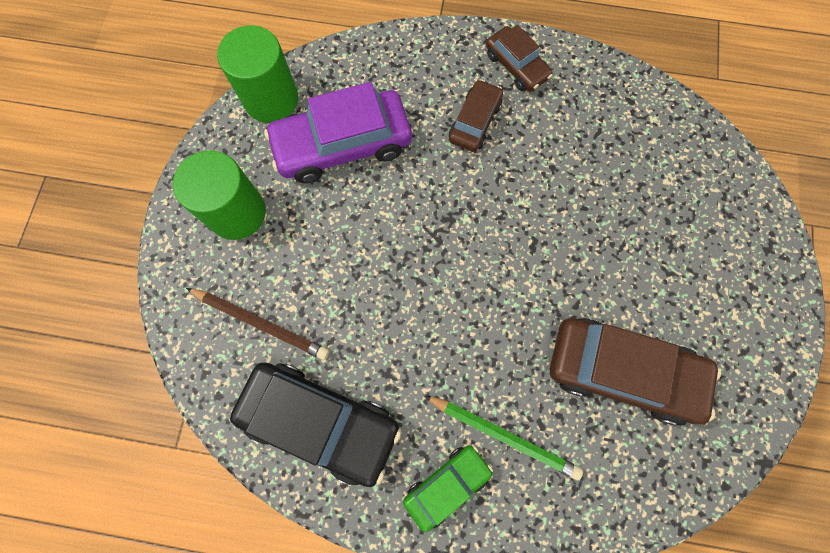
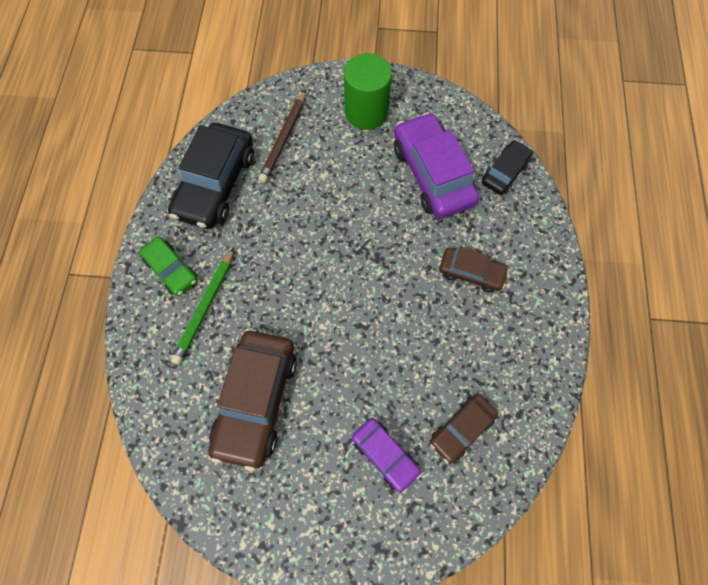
camera: 85 degrees right, 5 degrees down
(271, 99) = (464, 120): green cylinder -> none
(350, 68) = (504, 172): none -> black car
(516, 66) = (536, 306): brown car -> brown car (461, 429)
(677, 233) = (385, 455): none -> purple car

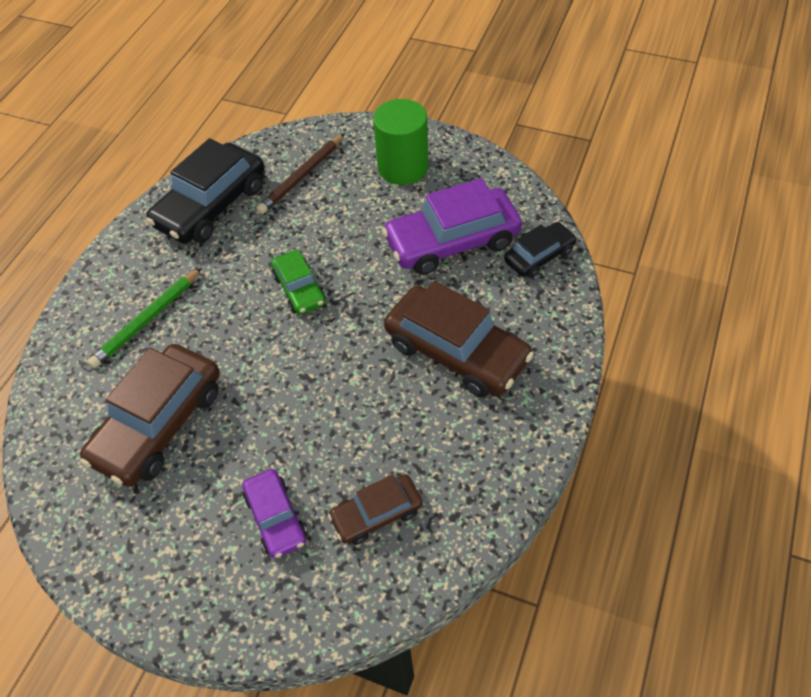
camera: 20 degrees right, 15 degrees down
(171, 269) = (129, 276): green car -> green car (299, 289)
(432, 174) = (452, 242): purple car -> purple car turned 105 degrees counterclockwise
(471, 272) = (456, 351): brown car -> brown car, size x1.81

